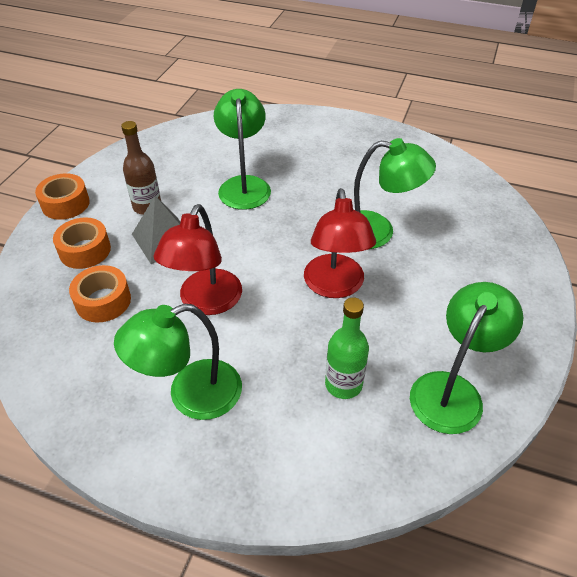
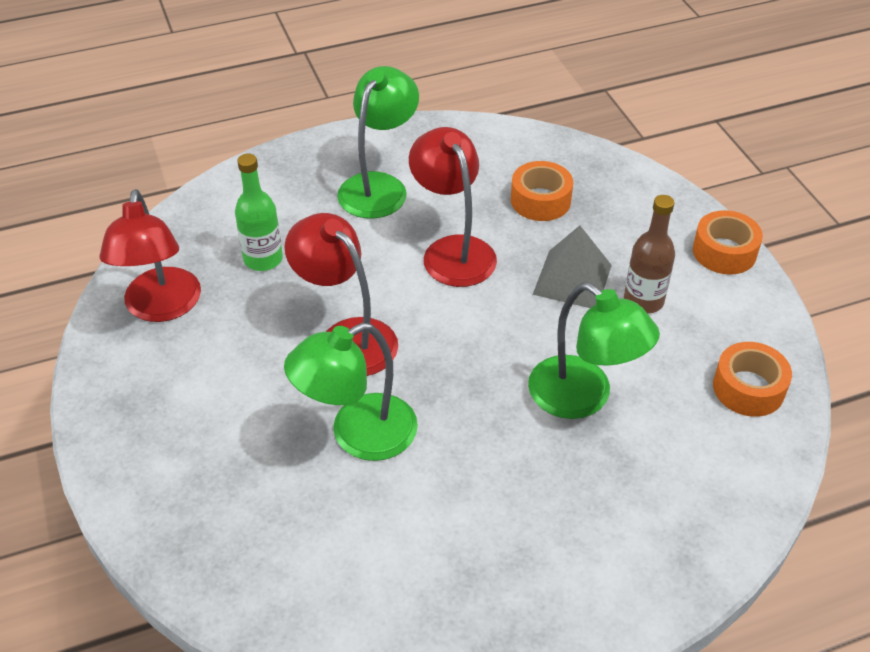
camera: 140 degrees right, 0 degrees up
(85, 250) = (626, 225): orange tape -> orange tape (748, 388)
(452, 390) = (161, 307): green lamp -> red lamp

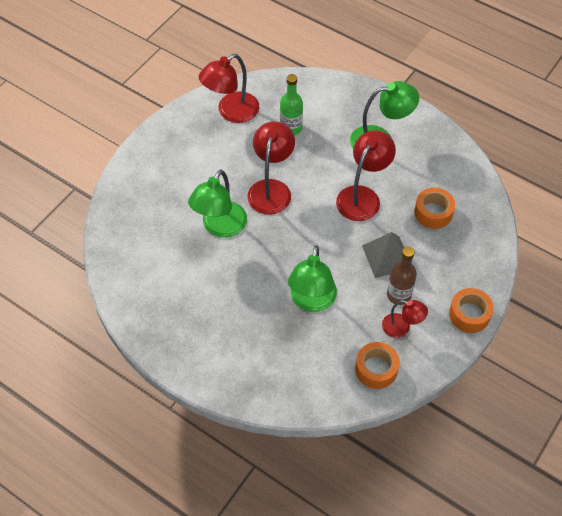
camera: 55 degrees right, 10 degrees up
(358, 435) = (220, 227): green lamp -> green lamp turned 90 degrees counterclockwise
(698, 326) = (401, 328): none -> red lamp

